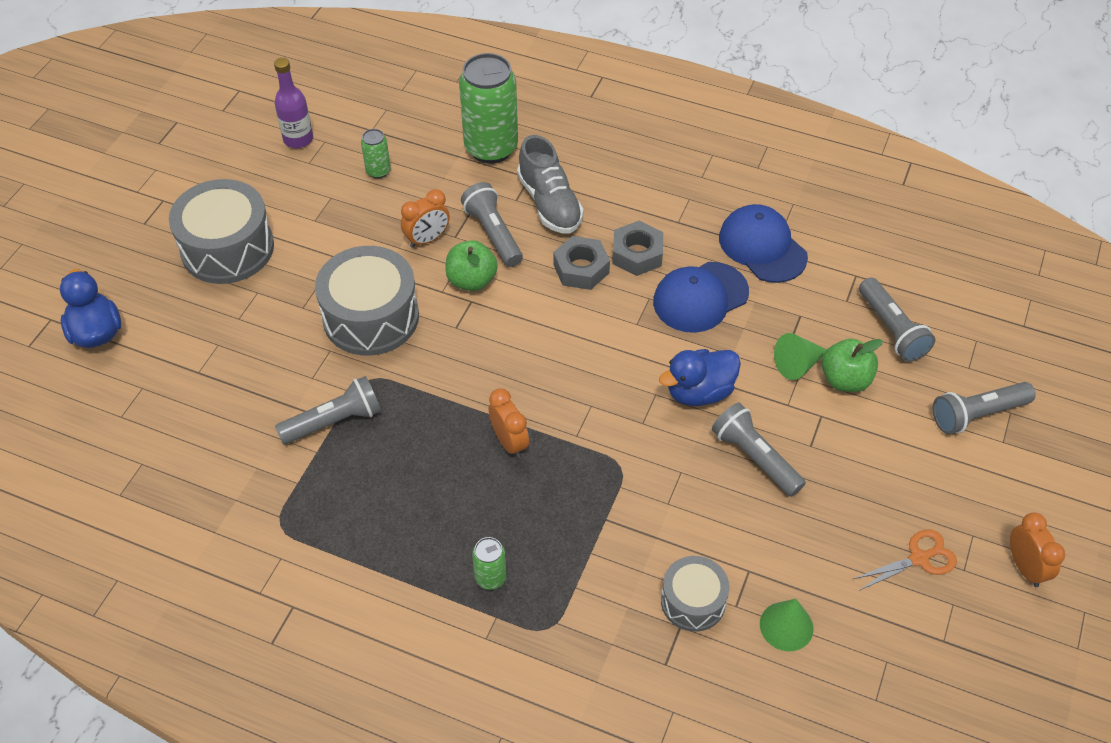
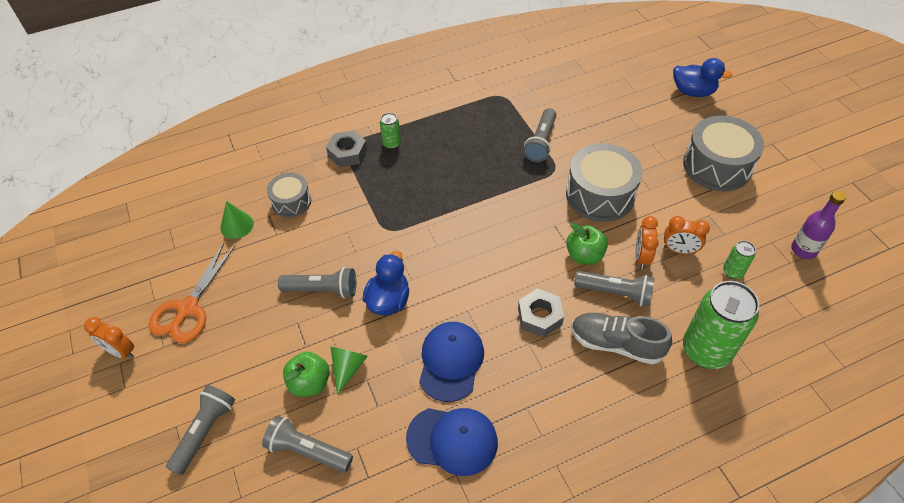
camera: 135 degrees right, 0 degrees up
(509, 442) = (453, 197): orange clock -> orange clock (679, 250)
(637, 254) = (521, 357): grey nut -> grey nut (347, 153)
(919, 558) = (188, 308): orange scissors -> orange scissors, size x1.61

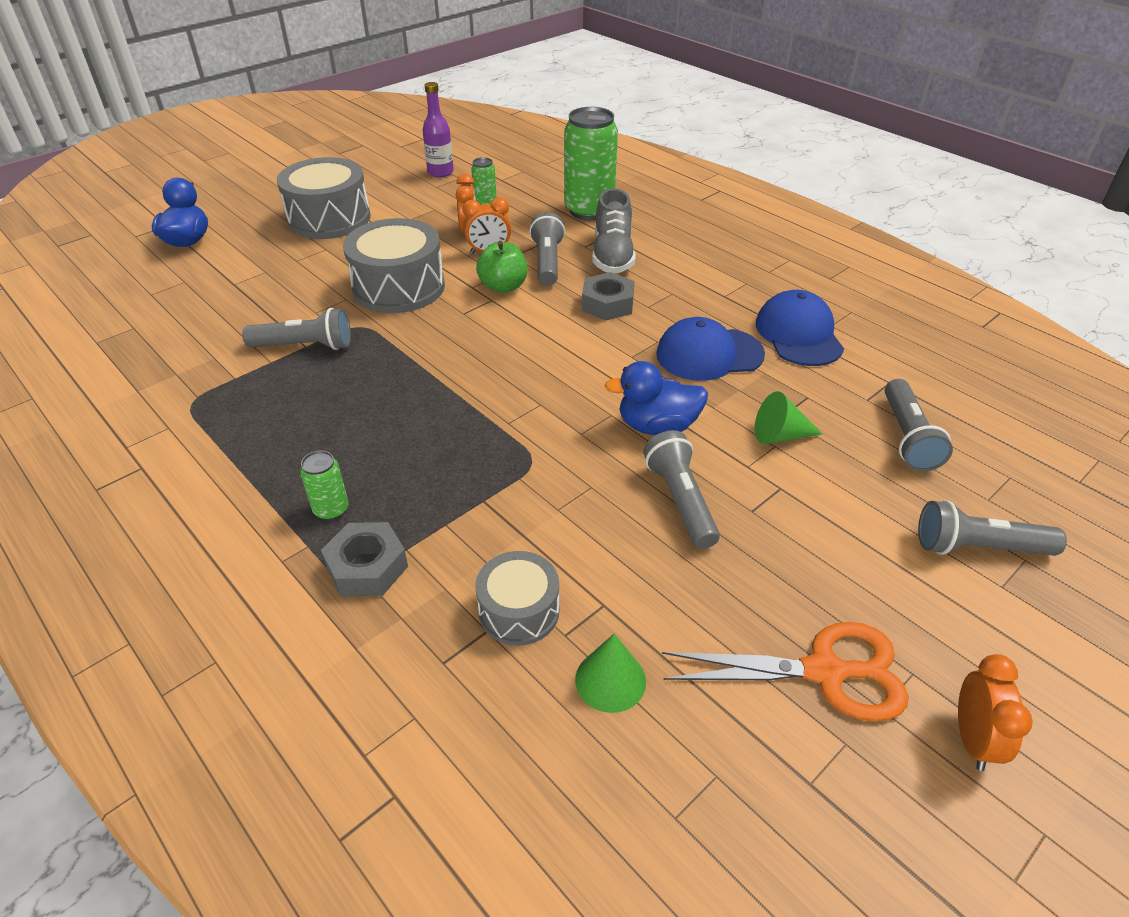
camera: 110 degrees left, 10 degrees down
(310, 383) = (827, 464): green apple -> none

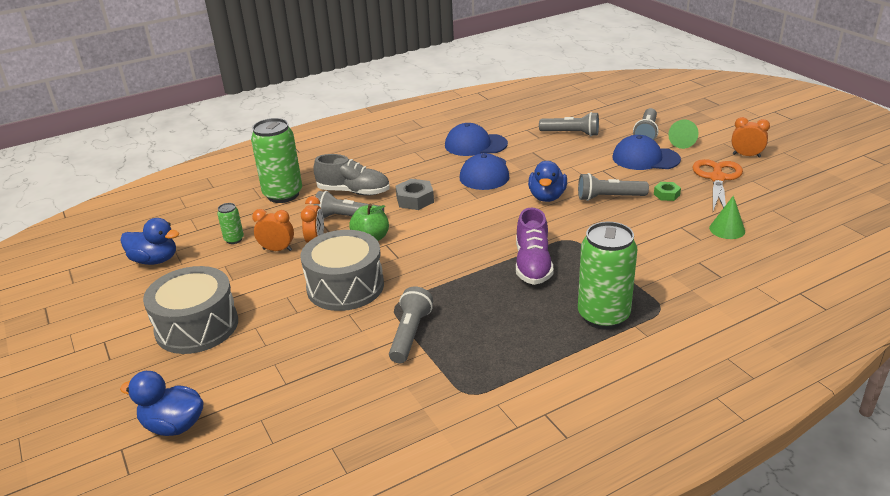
camera: 75 degrees left, 10 degrees down
(331, 510) = (603, 316): green can -> green can, size x2.17
(367, 567) = (654, 301): grey nut -> none
(440, 172) = (155, 260): purple bottle -> blue duck
(458, 428) = (533, 264): none -> purple shoe
(519, 611) = (686, 251): grey drum -> none
(719, 582) = (666, 195): none -> green nut
(779, 435) = (563, 164): green cone -> green cone (681, 142)
(858, 548) = (645, 158): none -> blue cap

